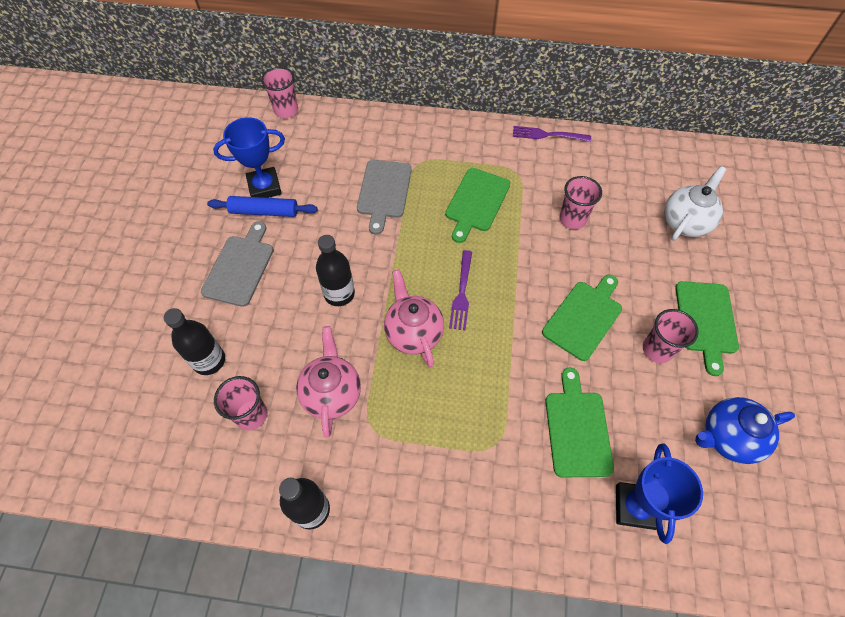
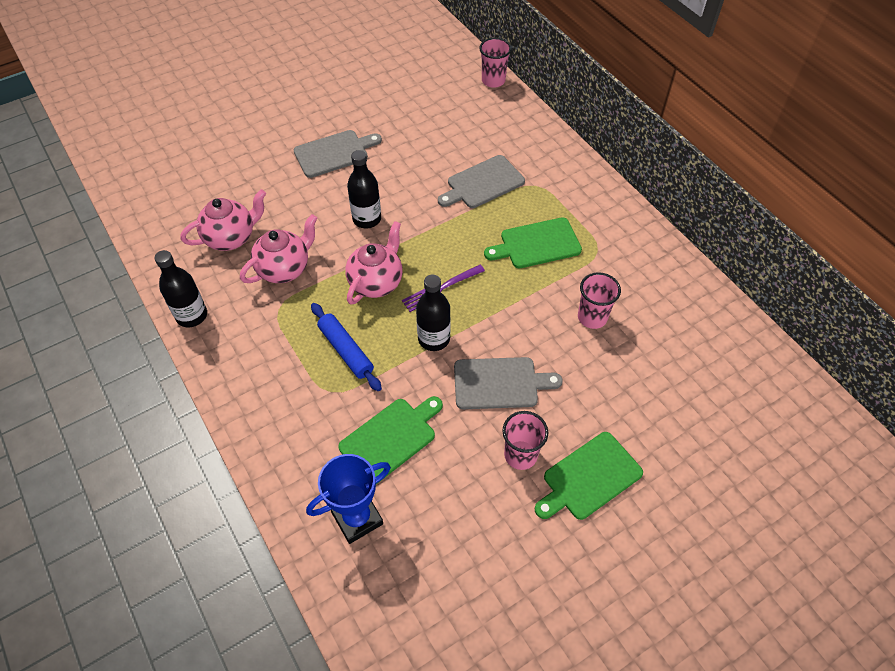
camera: 50 degrees right, 5 degrees down
(209, 361) = (250, 189): black bottle -> black bottle (434, 339)
(251, 415) = (231, 238): pink cup -> pink teapot
(264, 187) = (412, 118): blue trophy -> none
(264, 211) = (392, 133): blue rolling pin -> blue rolling pin (346, 350)
(548, 135) = (664, 247): purple fork -> none
(584, 317) = (499, 383): green cutting board -> grey cutting board
(685, 222) = (684, 403): white teapot -> none
(728, 437) = (483, 557): blue teapot -> none

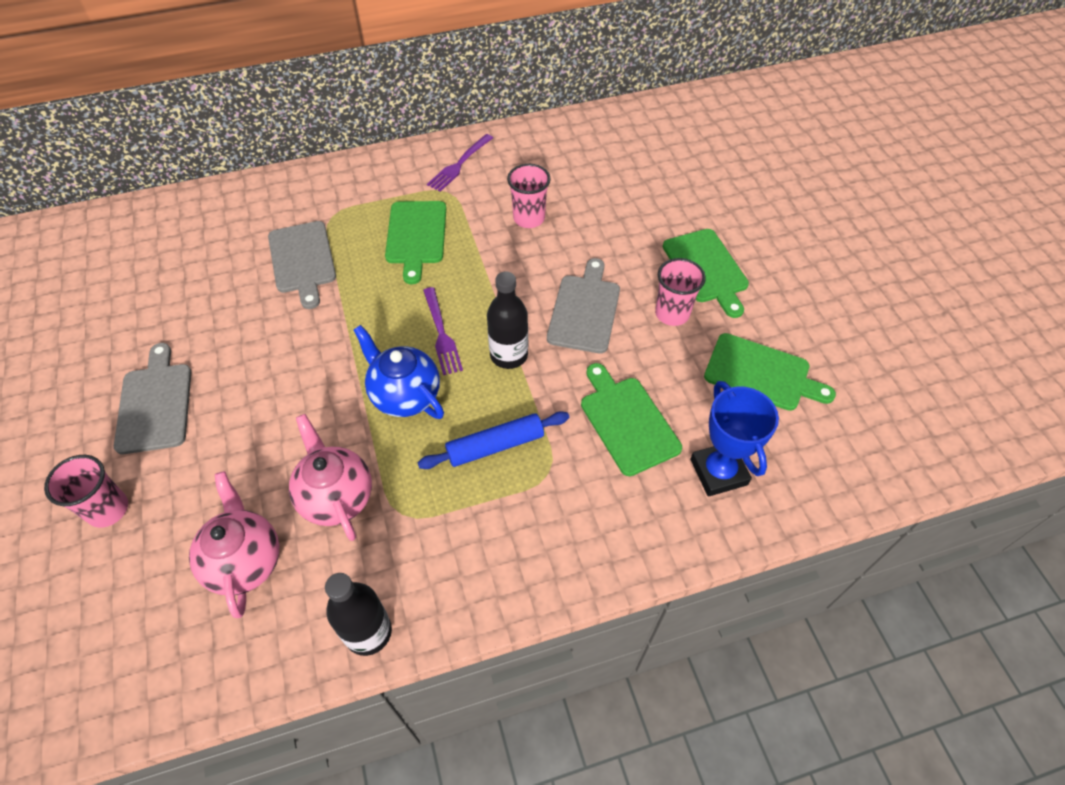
camera: 75 degrees left, 0 degrees up
(367, 219) = (297, 387): black bottle -> none
(376, 282) = (405, 395): pink teapot -> blue teapot
(474, 544) = (761, 373): none -> green cutting board
(493, 81) = (138, 211): pink cup -> pink cup (108, 509)
(635, 250) = (459, 164): none -> purple fork

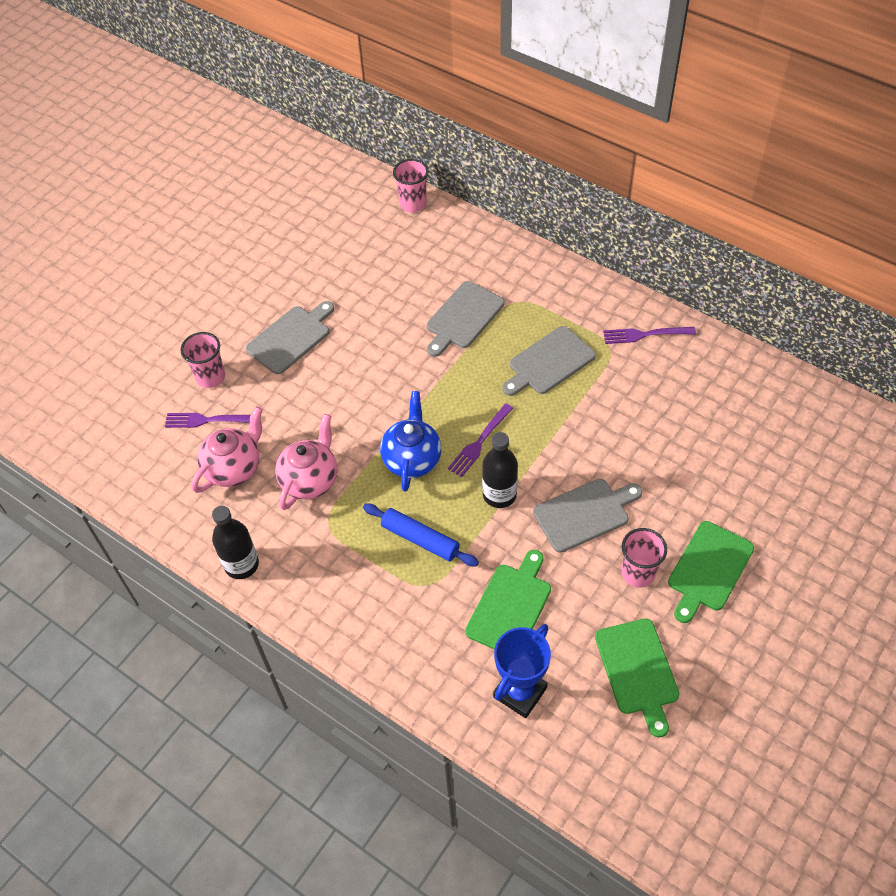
camera: 55 degrees right, 0 degrees up
(157, 547) = (208, 420): none -> purple fork
(416, 236) = (549, 362): green cutting board -> grey cutting board
(529, 218) = (637, 417): pink cup -> pink cup (413, 204)

